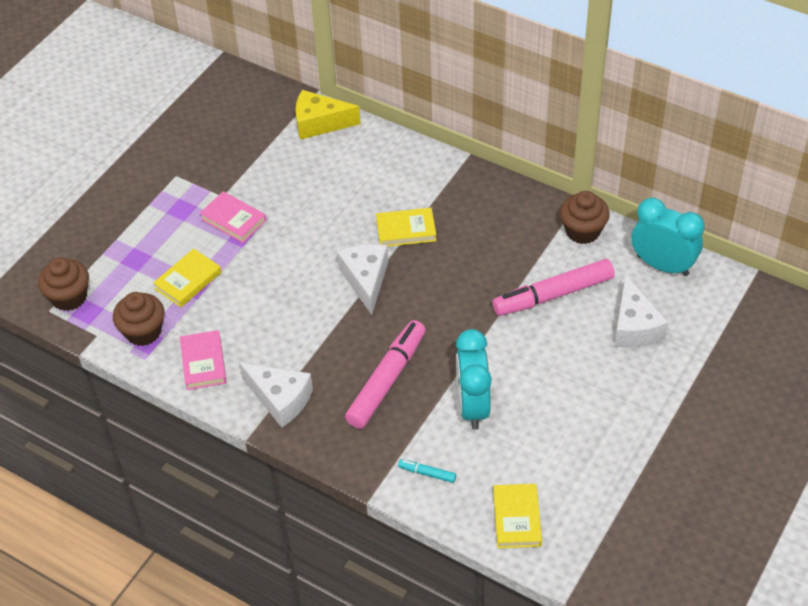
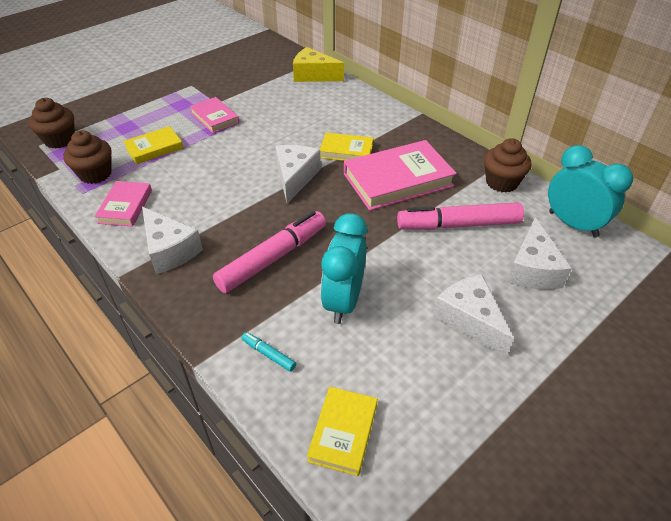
camera: 15 degrees right, 5 degrees down
(475, 255) = (398, 180): none -> pink book
(590, 393) = (469, 320): none -> white cheese

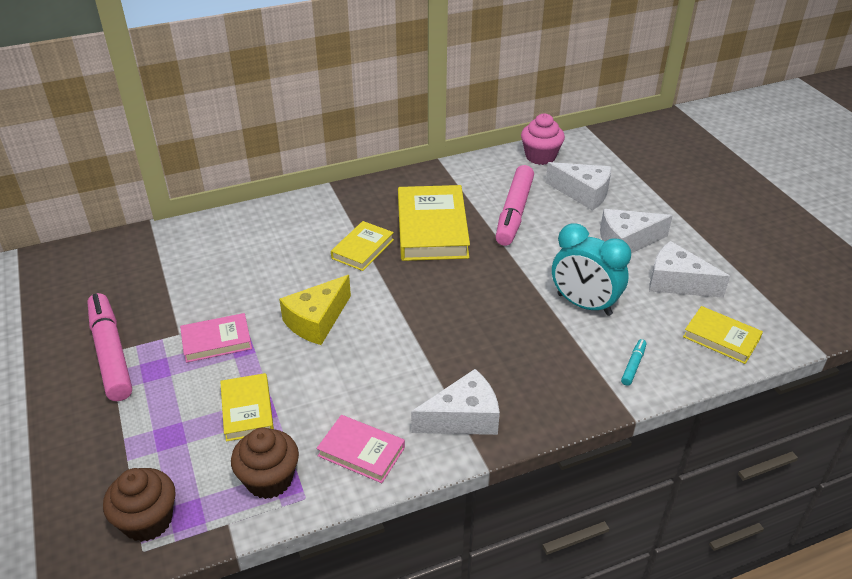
camera: 70 degrees left, 5 degrees down
(268, 354) = (633, 365): turquoise marker -> turquoise marker turned 150 degrees clockwise
(273, 258) = (509, 338): pink marker -> pink marker (111, 353)
(295, 178) = (387, 296): white cheese -> white cheese (676, 282)
(313, 75) = (185, 236): yellow cheese -> yellow cheese (317, 321)
(398, 180) = (432, 228): pink book -> yellow book
(501, 182) = (469, 172): brown cupcake -> none
(573, 224) = (540, 156): turquoise clock -> pink cupcake

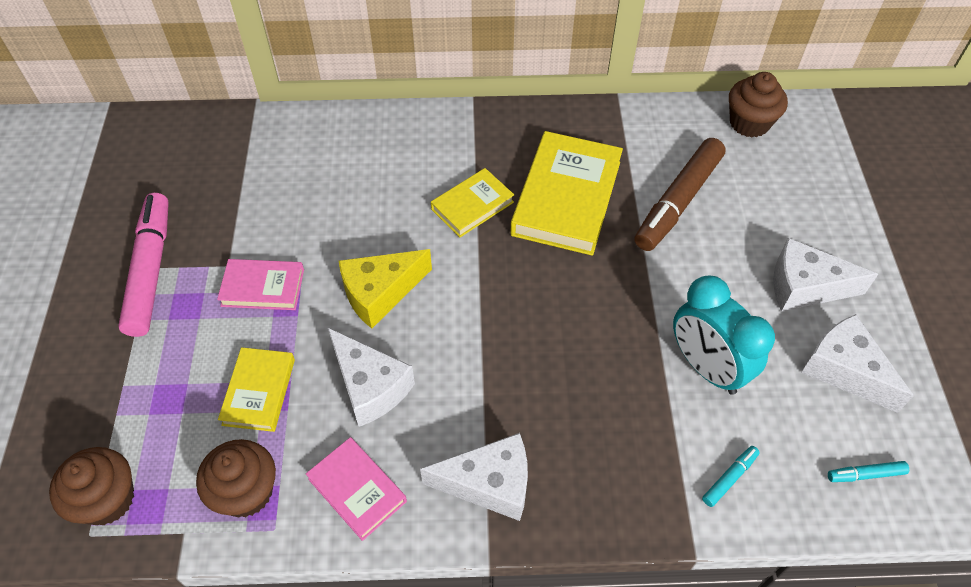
camera: 20 degrees right, 15 degrees up
(514, 212) = (678, 202): pink marker -> brown marker
(540, 156) = (749, 123): pink cupcake -> brown cupcake
(583, 193) = (780, 196): white cheese -> white cheese (370, 386)
(721, 338) = (865, 474): yellow book -> turquoise marker

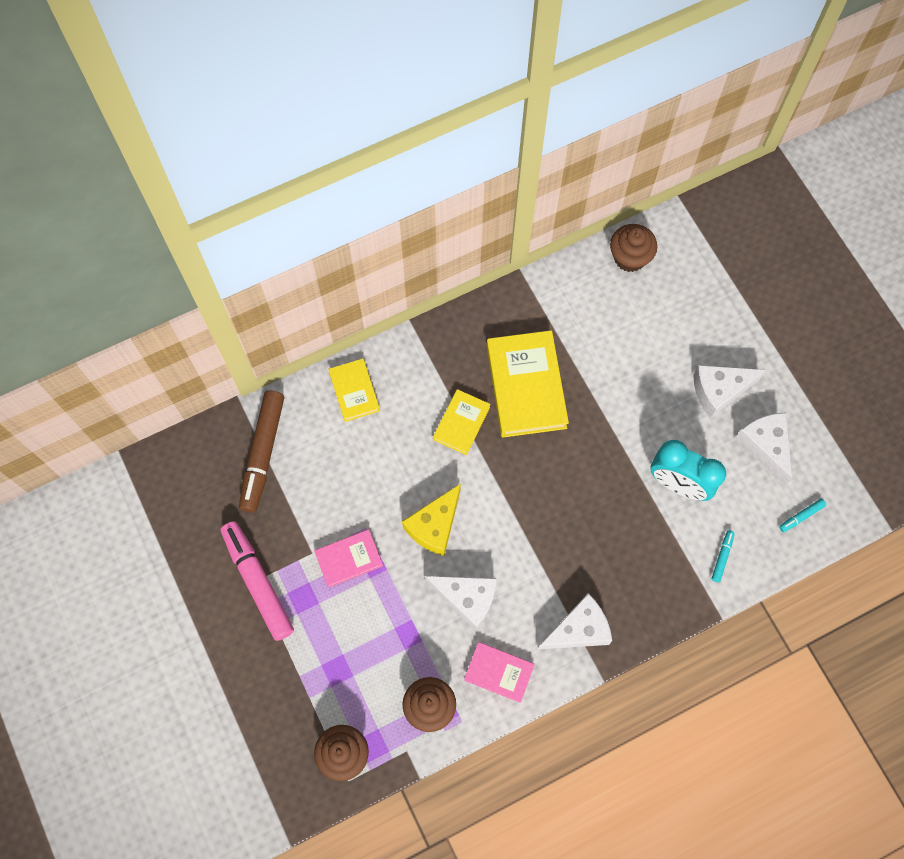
camera: 25 degrees left, 15 degrees up
(259, 392) = (395, 637): yellow book -> yellow book (354, 391)
(678, 202) = (606, 355): brown marker -> brown marker (263, 454)
(844, 370) = (765, 446): white cheese -> white cheese turned 45 degrees clockwise

